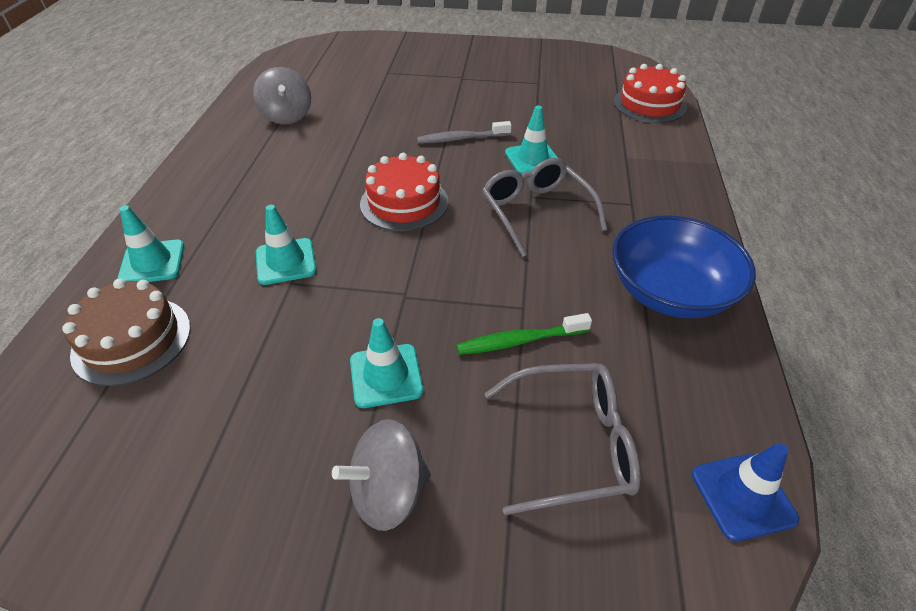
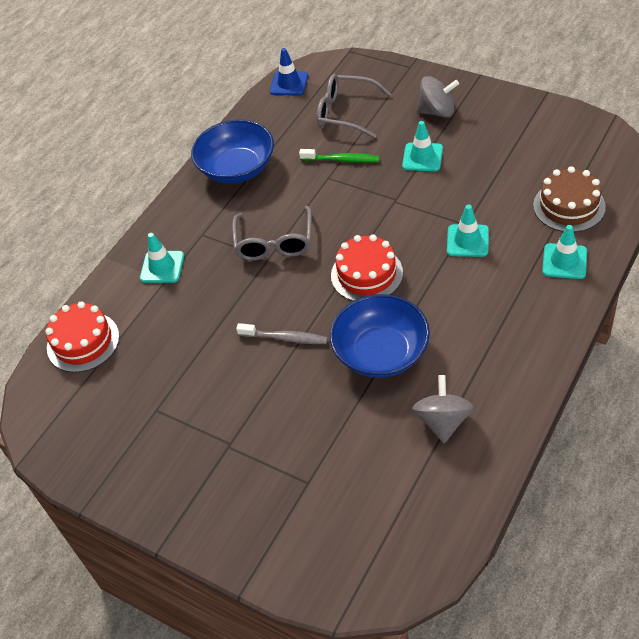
camera: 150 degrees left, 5 degrees up
(359, 145) = (381, 353): none -> blue bowl
(532, 159) = (240, 297): turquoise traffic cone -> turquoise traffic cone (162, 267)

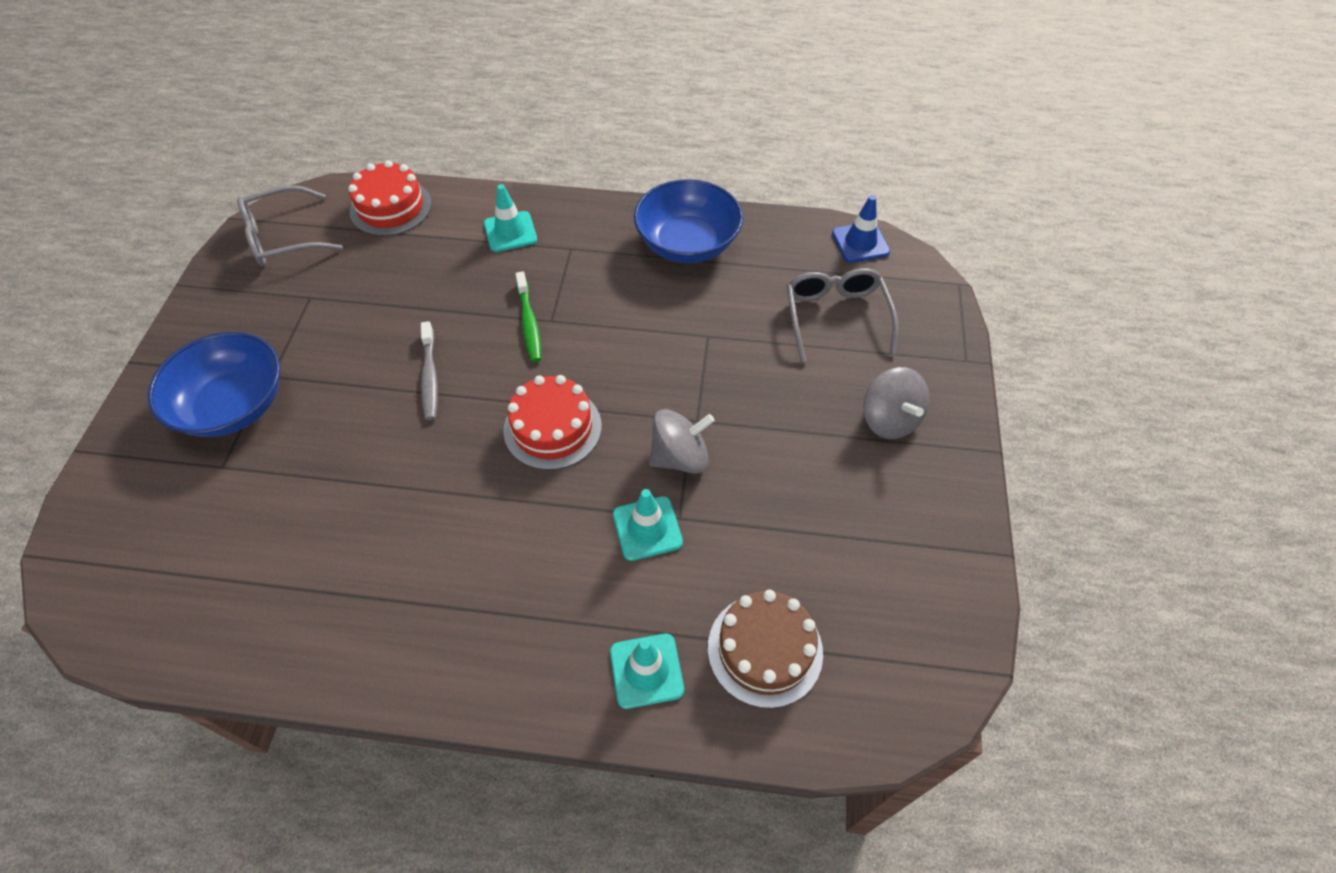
camera: 60 degrees right, 5 degrees up
(274, 242) = (577, 318): grey glasses -> grey glasses (283, 238)
(342, 160) = (745, 340): green toothbrush -> green toothbrush (529, 323)
(381, 353) = (425, 482): blue bowl -> blue bowl (233, 405)
(422, 157) = (788, 428): turquoise traffic cone -> none
(443, 421) = (325, 585): grey spinning top -> grey spinning top (680, 457)

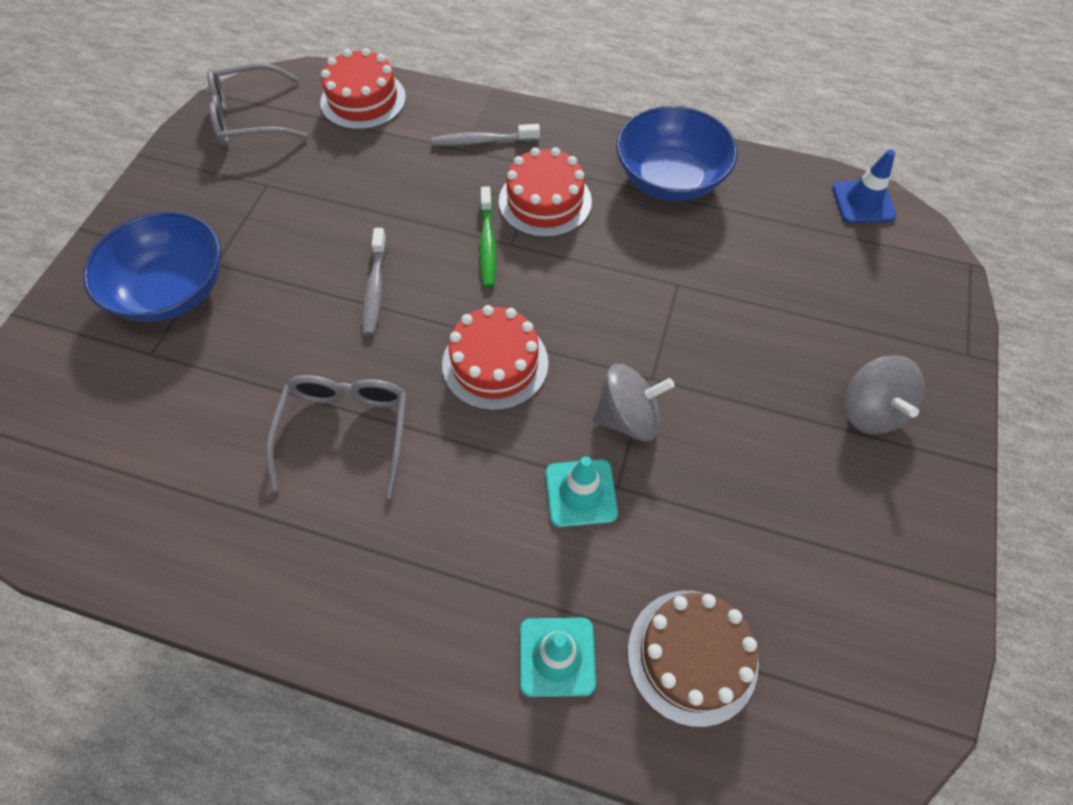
camera: 10 degrees right, 5 degrees up
(510, 232) = (482, 141): turquoise traffic cone -> grey toothbrush
(577, 278) = (545, 201): none -> red cake
(836, 317) = (824, 283): grey glasses -> grey glasses (346, 431)

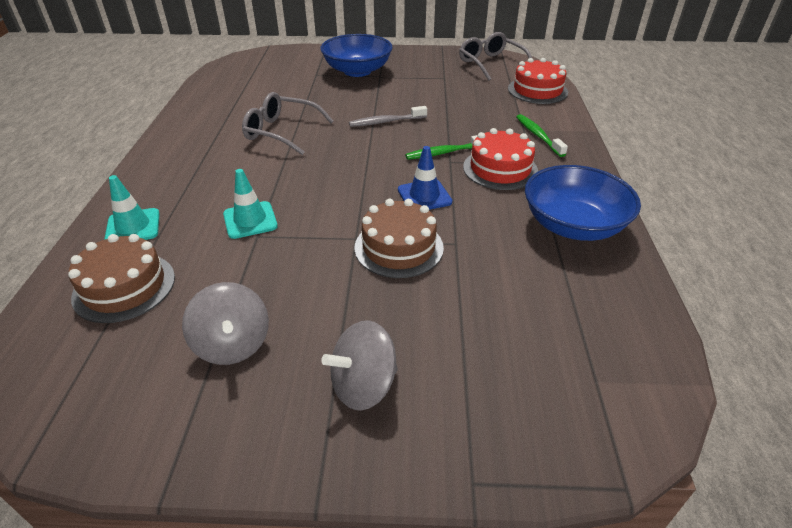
camera: 75 degrees right, 20 degrees down
(346, 431) = (281, 132): grey glasses -> grey glasses turned 150 degrees counterclockwise
(482, 141) = (538, 135): grey toothbrush -> green toothbrush
(495, 363) = (345, 171): red cake -> none
(628, 417) = (316, 233): grey spinning top -> grey spinning top (233, 344)
(674, 338) = (399, 247): none -> brown cake
(863, 202) = (651, 367): blue traffic cone -> blue traffic cone (424, 196)

